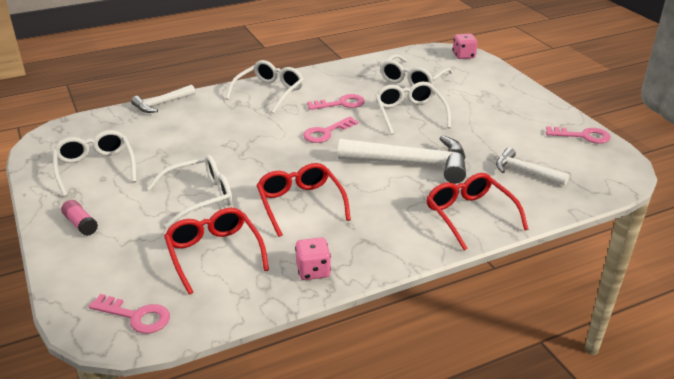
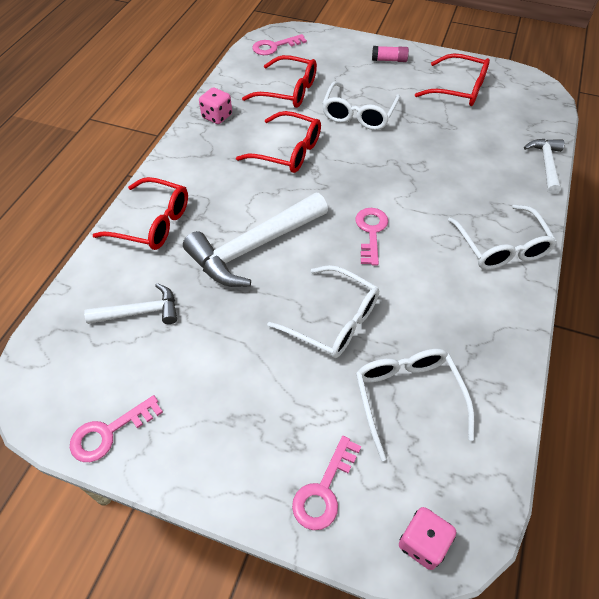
camera: 135 degrees right, 20 degrees up
(95, 168) = (459, 89): white glasses -> red glasses
(341, 104) = (417, 283): pink key -> pink key (324, 489)

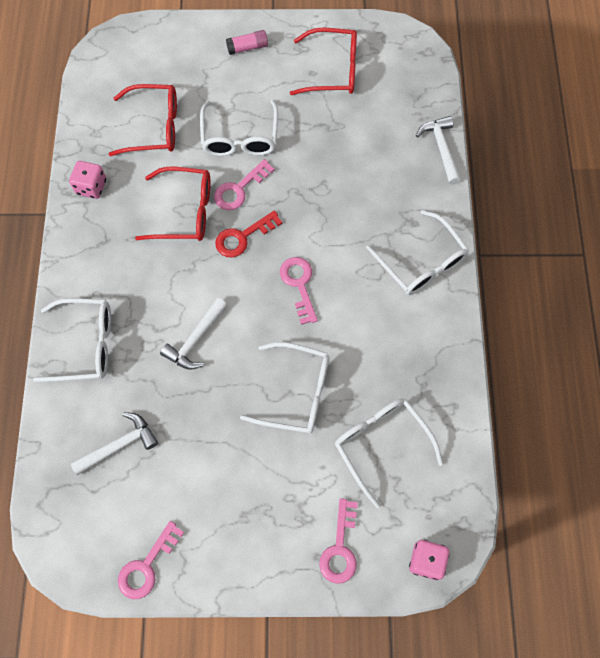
camera: 20 degrees left, 15 degrees up
(152, 223) = (85, 344): red glasses -> white glasses
(253, 247) = (195, 339): white hammer -> white hammer, size x0.55
(275, 46) = (114, 63): pink key -> pink key (239, 189)
(332, 182) = (243, 237): none -> red key

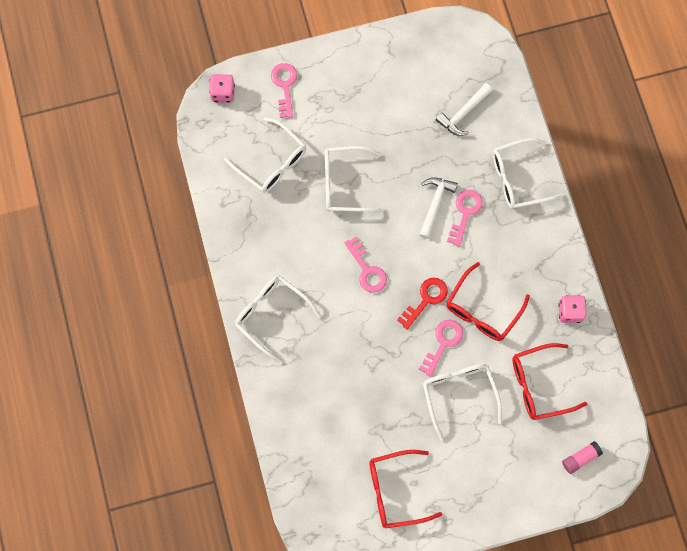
camera: 165 degrees right, 5 degrees up
(147, 565) = (414, 42): pink key -> pink key (465, 213)
(185, 211) = (482, 310): red glasses -> red glasses turned 45 degrees counterclockwise
(247, 47) = (484, 495): pink glue stick -> pink glue stick (580, 458)
(441, 148) = (276, 431): white hammer -> none

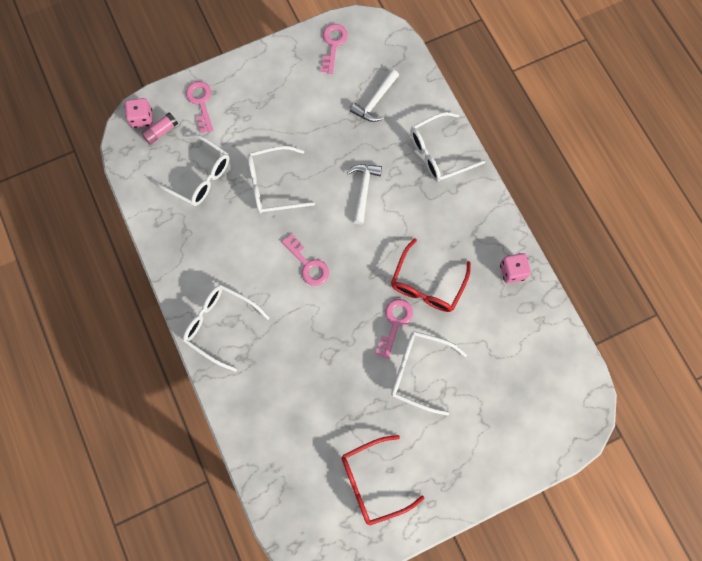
camera: 10 degrees left, 0 degrees up
(425, 300) = (370, 283): red key -> none
(459, 394) = (419, 371): white glasses -> white glasses turned 45 degrees counterclockwise
(465, 213) = (393, 194): pink key -> pink key (333, 45)
(539, 385) = (496, 348): red glasses -> none
(580, 458) = (551, 415): pink glue stick -> pink glue stick (161, 131)

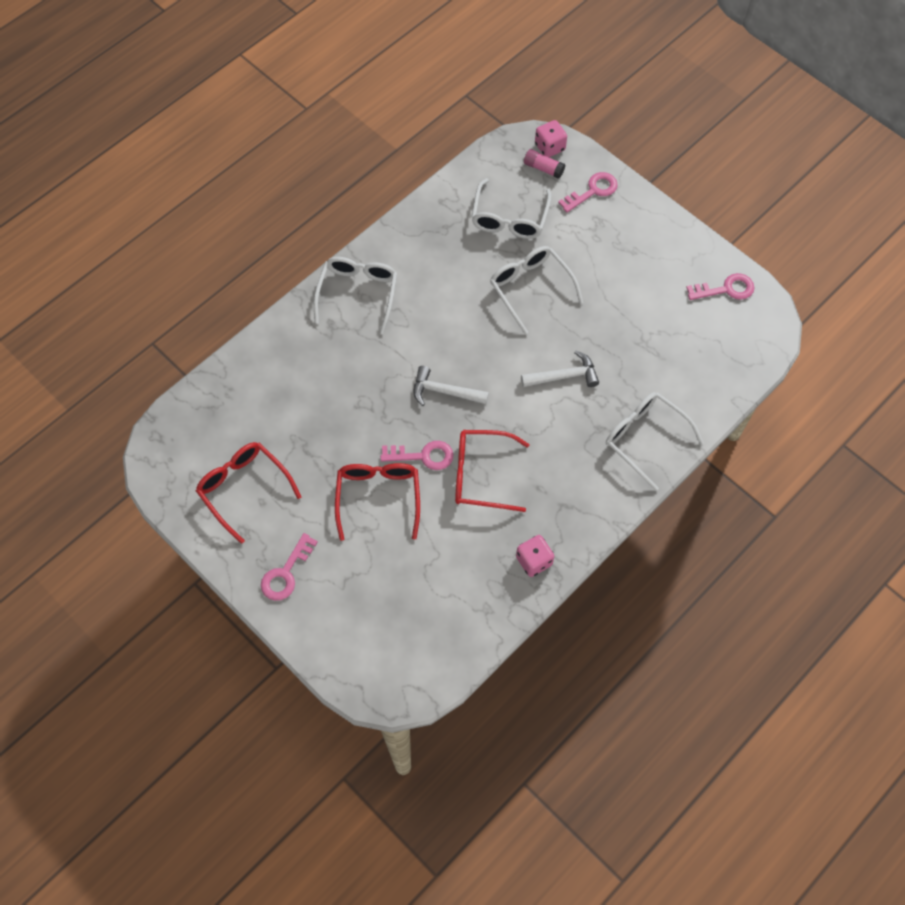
camera: 70 degrees right, 10 degrees down
(308, 264) = (455, 350): pink key -> pink key (286, 573)
(375, 101) = (677, 354): white hammer -> white hammer (444, 392)
(419, 371) = (378, 497): white glasses -> red glasses

